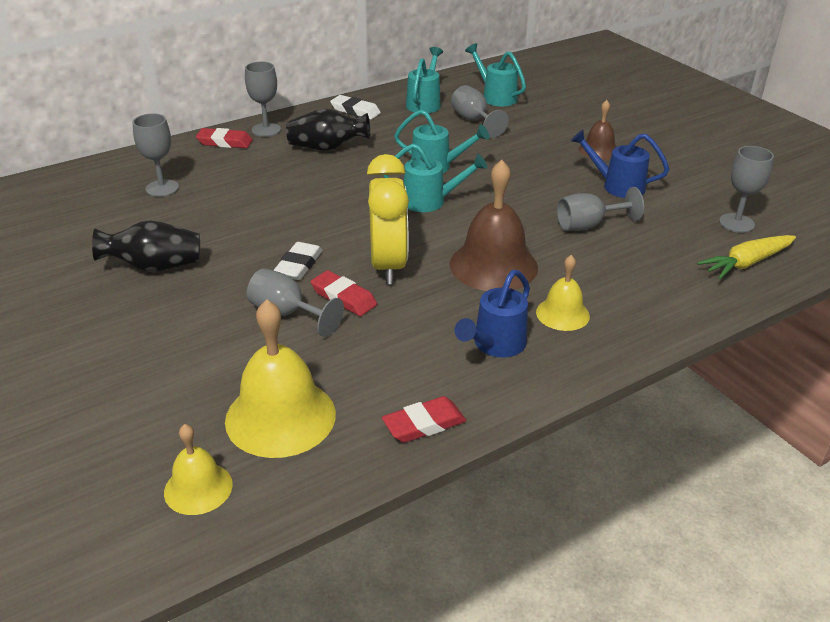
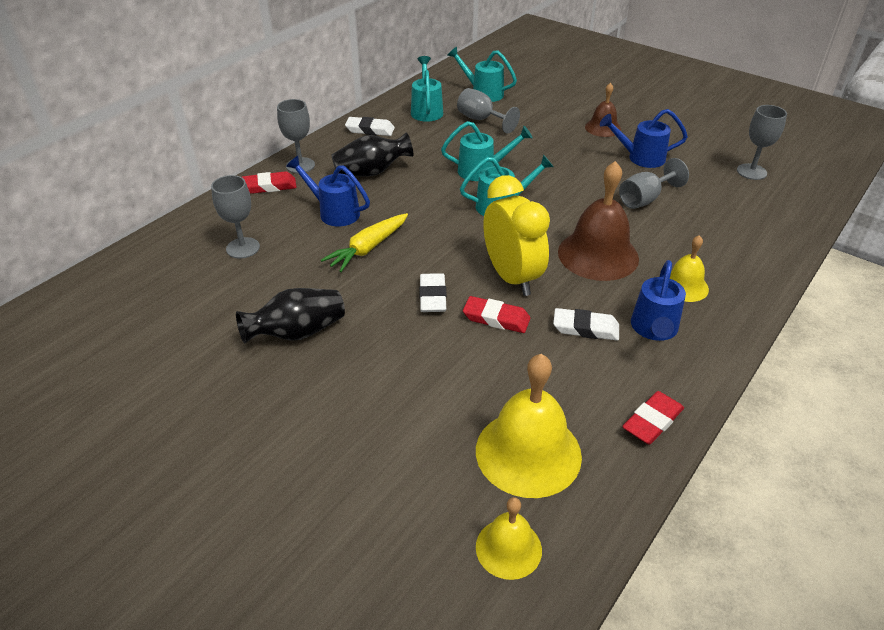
camera: 20 degrees left, 5 degrees up
(265, 175) = (334, 212): none -> blue watering can
(287, 314) = (458, 348): grey goblet -> none
(425, 327) = (585, 328): none -> white eraser
(746, 263) = (783, 205): yellow carrot -> yellow carrot (368, 248)

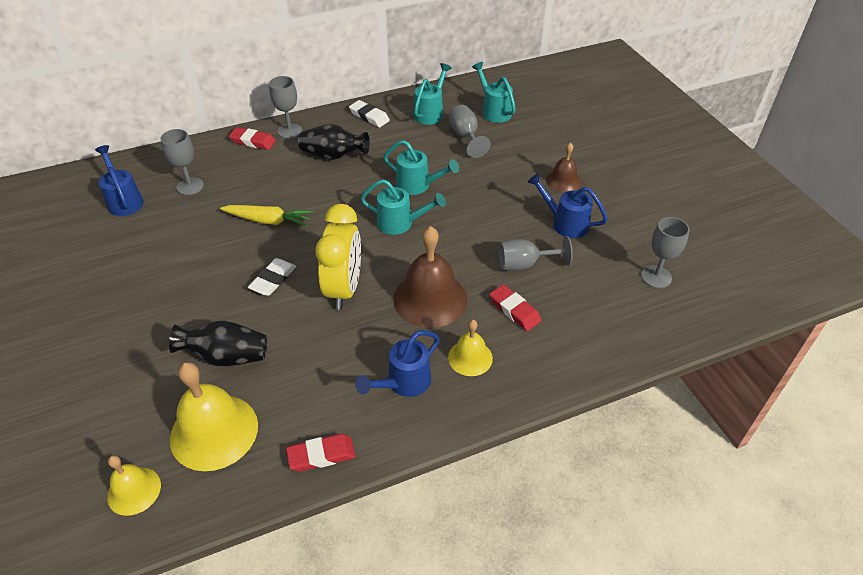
camera: 30 degrees right, 5 degrees up
(297, 333) = (162, 268): black vase -> black vase (226, 357)
(334, 212) = (275, 181): blue watering can -> blue watering can (124, 201)
(368, 248) = (268, 221): yellow carrot -> yellow carrot turned 150 degrees counterclockwise
(496, 318) = (298, 318): red eraser -> red eraser (514, 310)
(585, 328) = (353, 356): white eraser -> none

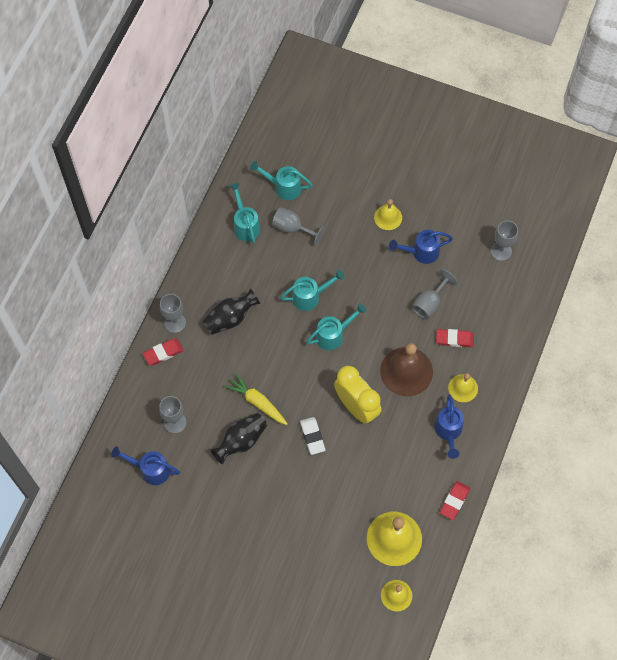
camera: 45 degrees left, 20 degrees up
(226, 357) = (349, 500): black vase -> black vase (241, 441)
(268, 221) = (257, 402): yellow carrot -> yellow carrot turned 105 degrees counterclockwise
(369, 116) = (210, 263): white eraser -> none
(563, 181) = (388, 217): brown bell -> yellow bell

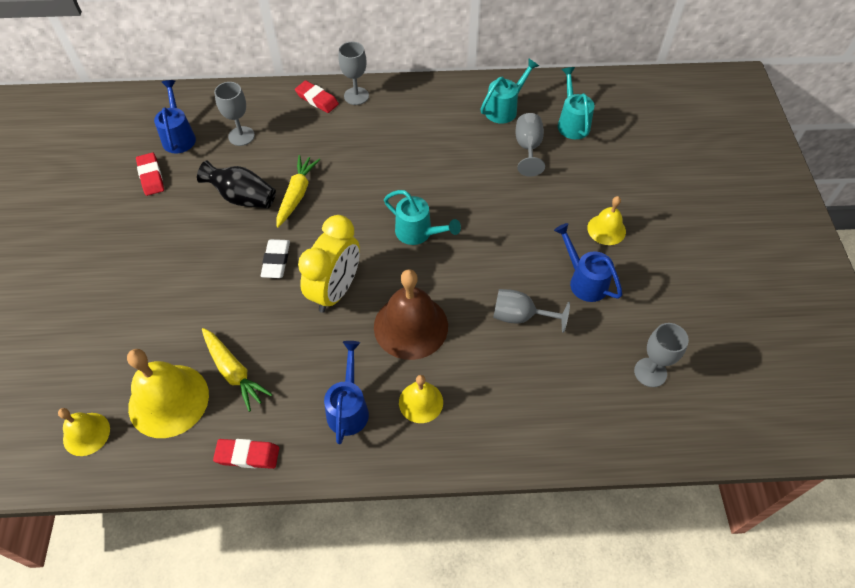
camera: 65 degrees right, 10 degrees down
(230, 318) = (386, 136): black vase -> none
(310, 296) = (454, 193): turquoise watering can -> none
(312, 436) = (276, 261): white eraser -> white eraser turned 45 degrees counterclockwise
(391, 492) = (234, 372): none -> yellow carrot
(448, 431) = (348, 408): blue watering can -> blue watering can turned 120 degrees clockwise
(454, 339) = (486, 364): red eraser -> red eraser (151, 176)

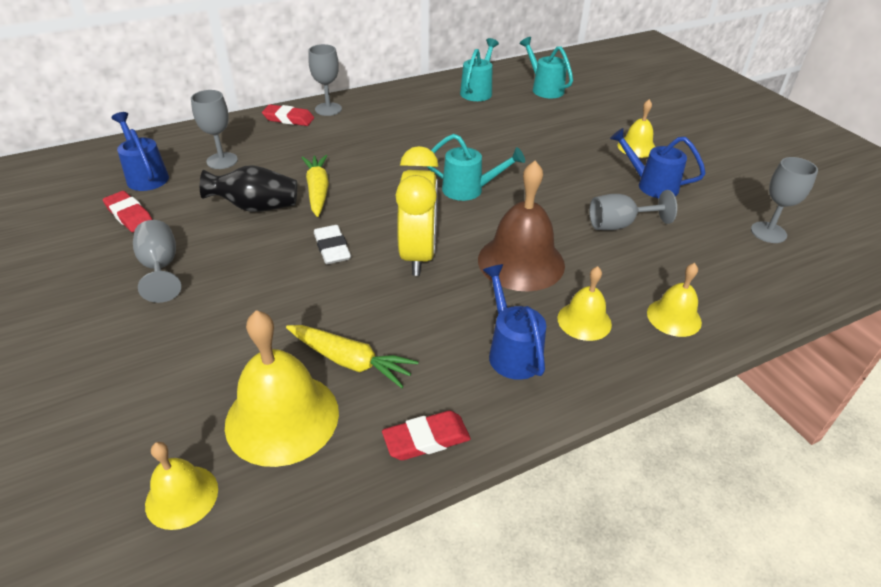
camera: 25 degrees left, 15 degrees down
(494, 426) = (674, 317): none -> yellow bell
(528, 148) = (521, 111): grey goblet -> grey goblet (161, 267)

